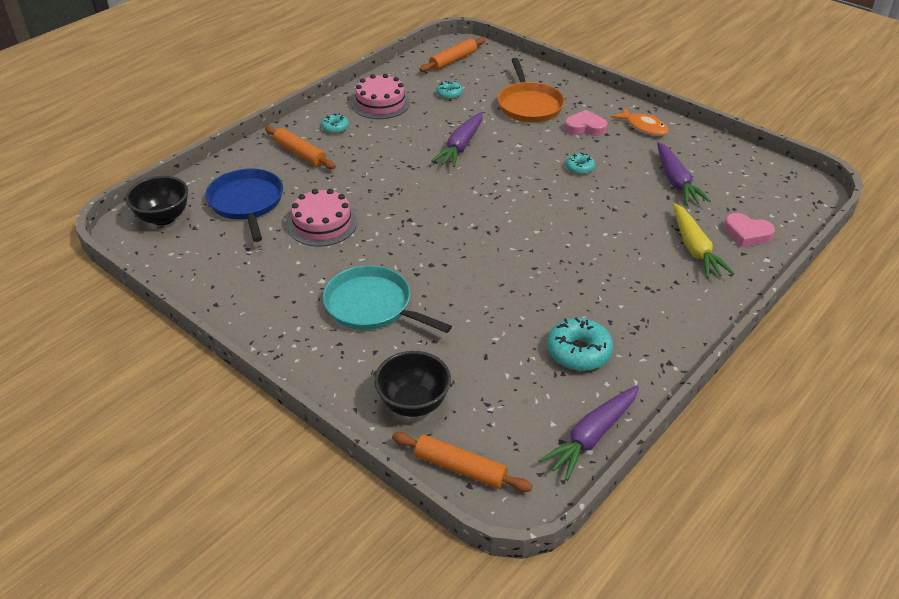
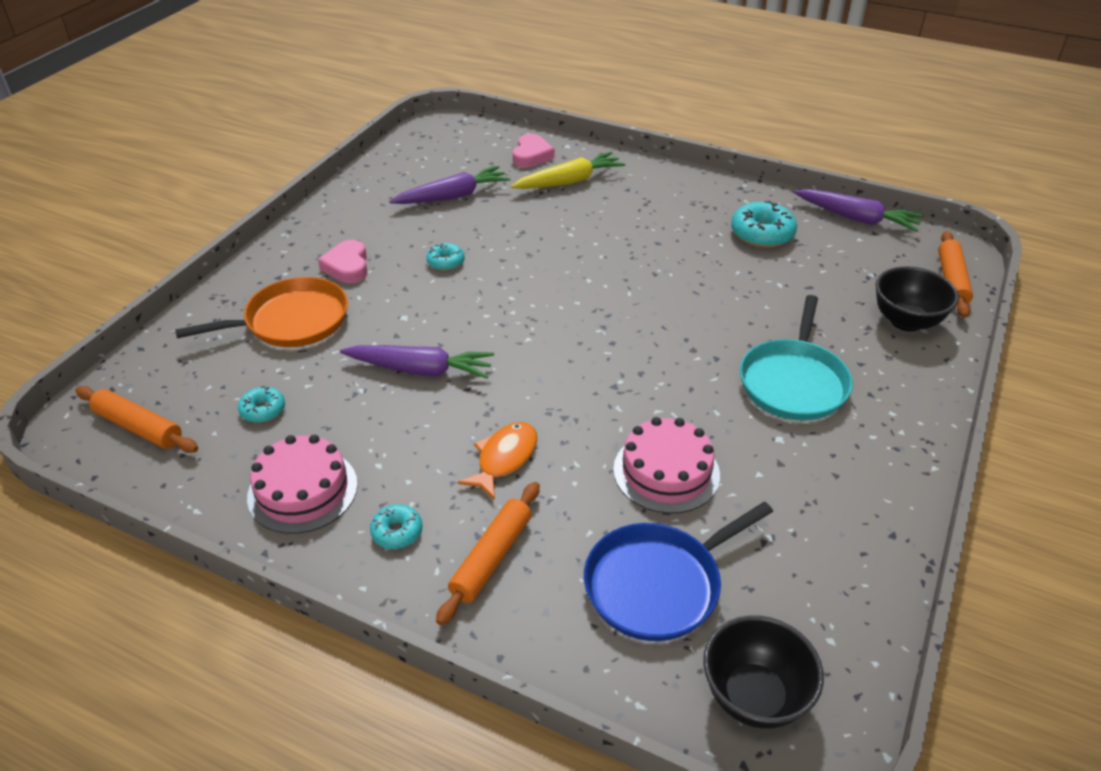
camera: 105 degrees left, 0 degrees up
(643, 127) = (337, 223): orange fish -> orange fish (504, 459)

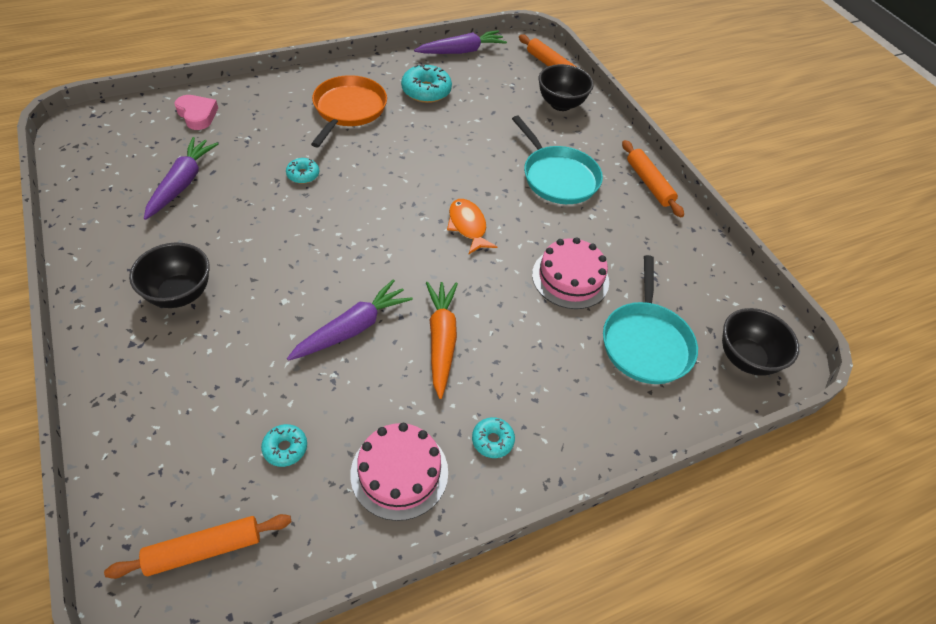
camera: 55 degrees left, 10 degrees up
(292, 321) = (201, 368): orange pan -> orange pan (348, 109)
(347, 266) = (180, 294): pink heart -> black bowl
(446, 262) = (254, 238): turquoise donut -> turquoise donut (303, 175)
(472, 429) = (441, 340): none -> orange carrot
(491, 558) = (559, 405): orange rolling pin -> orange rolling pin (649, 183)
(504, 459) = (484, 342): orange fish -> orange fish (468, 226)
(569, 181) = (255, 121): yellow carrot -> none
(657, 584) = (646, 342): blue pan -> turquoise pan

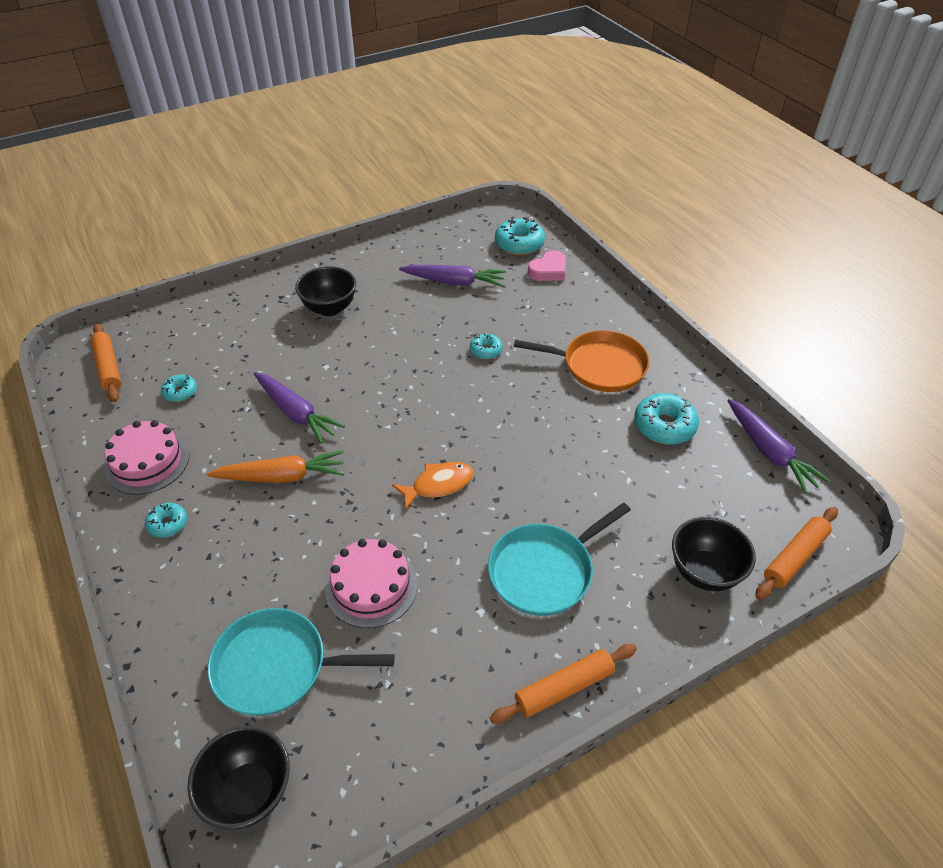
camera: 90 degrees right, 5 degrees down
(139, 127) = (519, 244): none -> turquoise donut

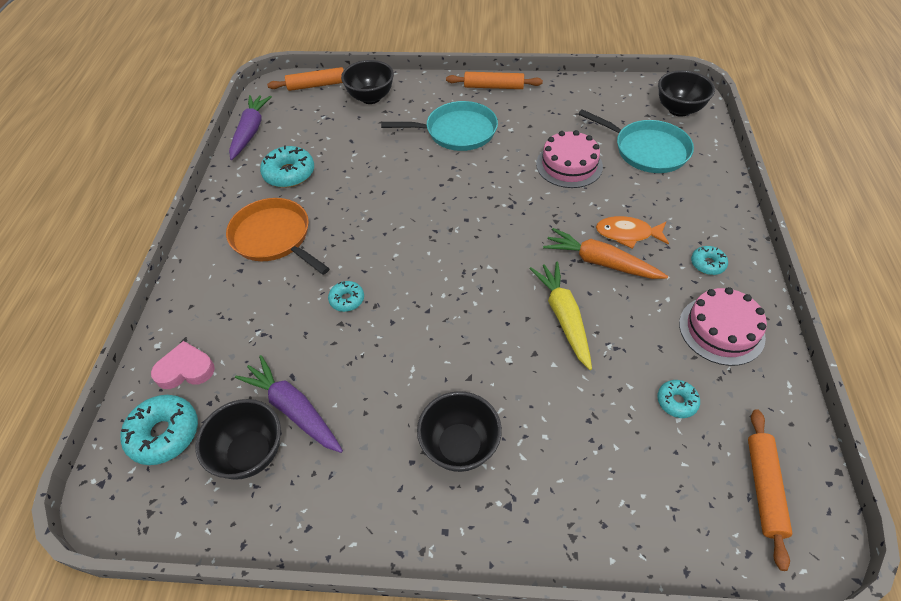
camera: 145 degrees left, 5 degrees up
(296, 413) = (563, 317): purple carrot -> yellow carrot
(438, 485) = (482, 204): orange fish -> orange fish (627, 234)
(458, 256) = (250, 453): none -> black bowl

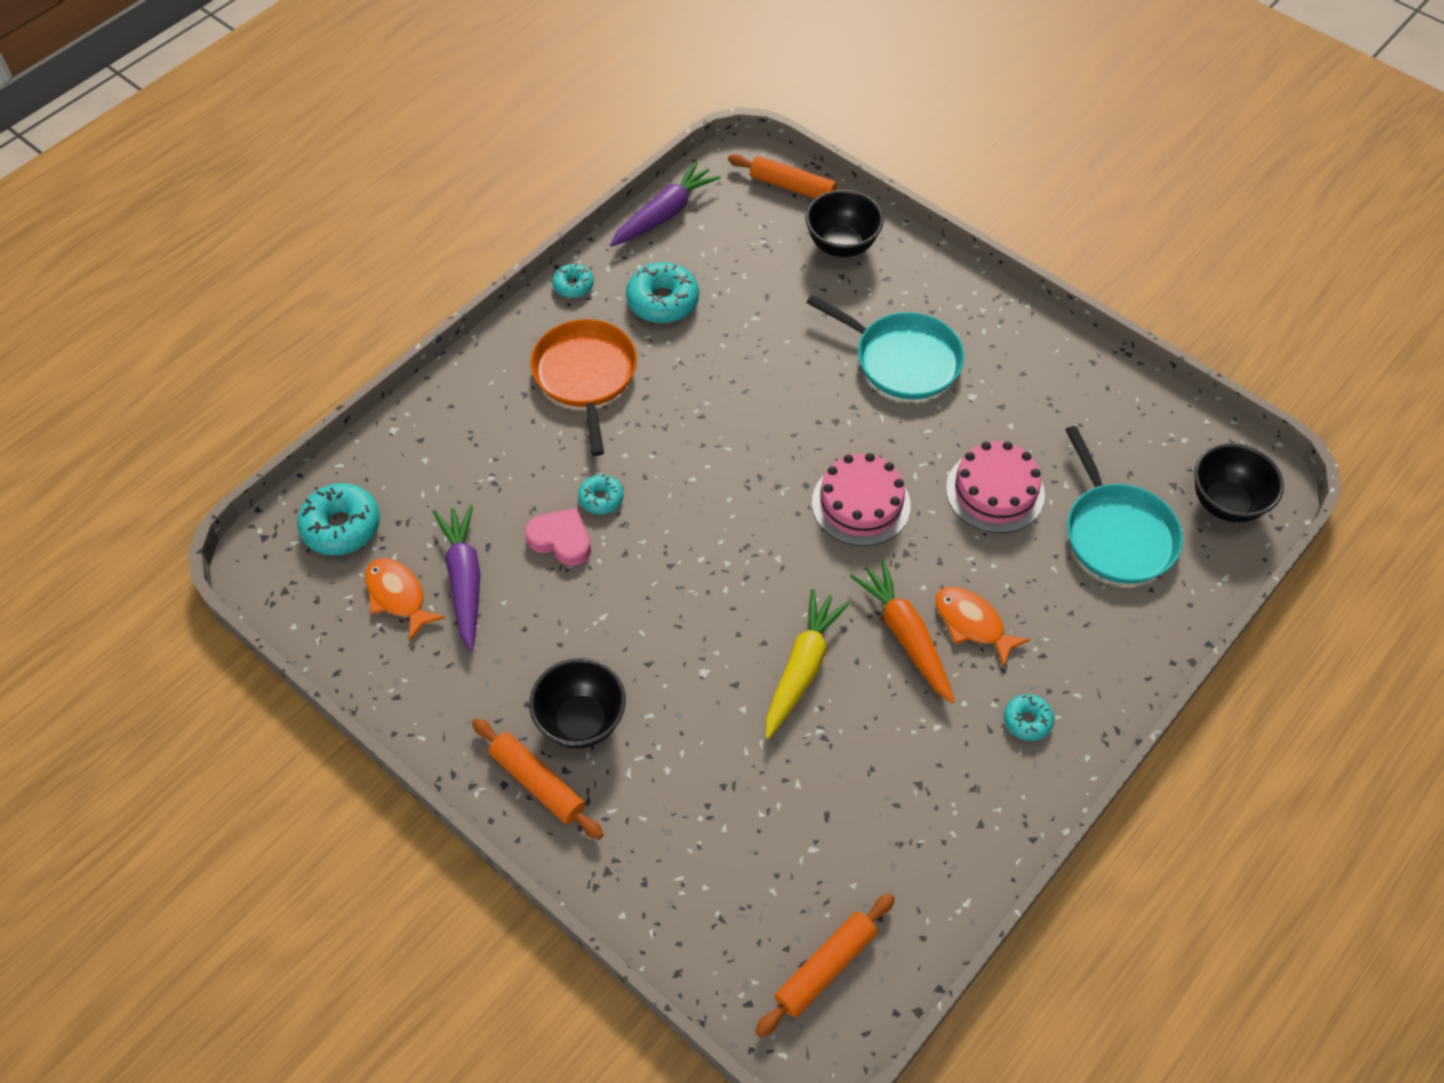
camera: 35 degrees right, 5 degrees up
(185, 369) = (400, 473): pink heart -> pink heart (561, 540)
(250, 453) = (398, 596): black bowl -> orange fish
(493, 87) = (1011, 319): orange rolling pin -> orange rolling pin (537, 783)
(676, 402) = (828, 832): turquoise donut -> turquoise donut (573, 285)
(721, 330) = (958, 799): pink cake -> pink cake (861, 504)

